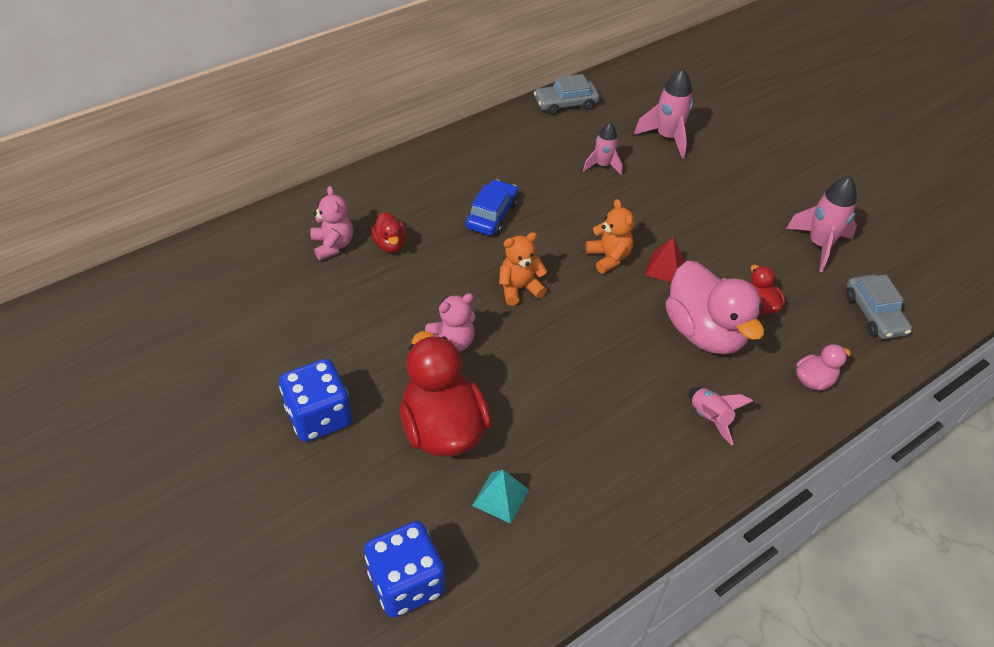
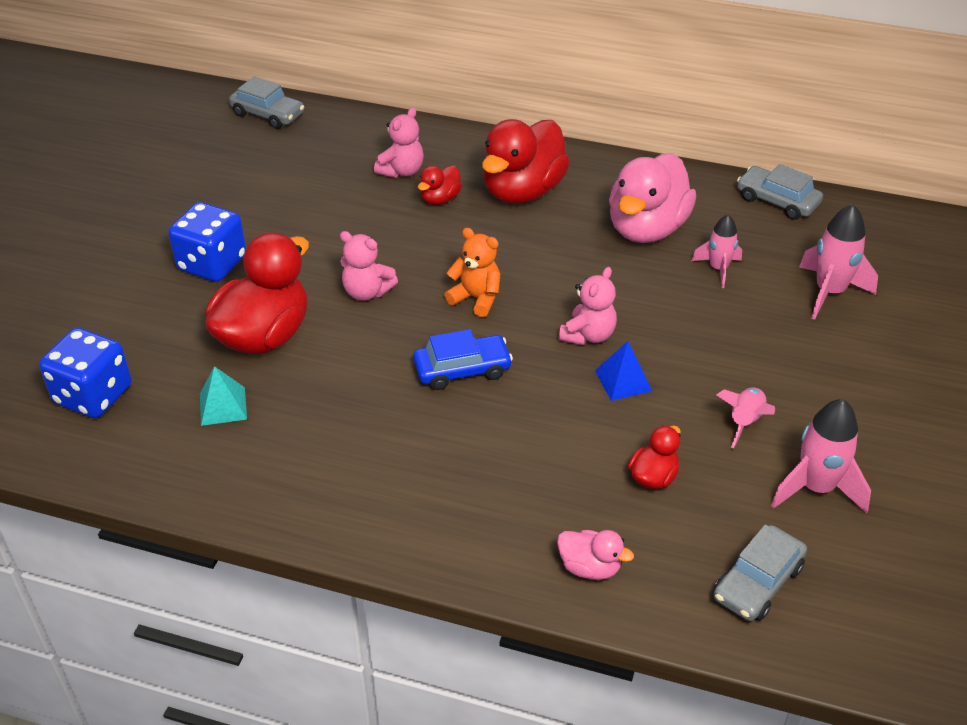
camera: 55 degrees right, 5 degrees down
(159, 279) = (268, 114): none -> grey car
(430, 200) = (523, 191): none -> red duck
(492, 215) = (551, 235): blue car -> blue car (462, 370)
(608, 258) = (588, 335): orange teddy bear -> pink teddy bear
(665, 267) = (623, 380): red pyramid -> blue pyramid
(704, 332) = (563, 450): pink duck -> pink duck (647, 228)
(709, 418) = (449, 504): pink rocket -> pink rocket (745, 422)

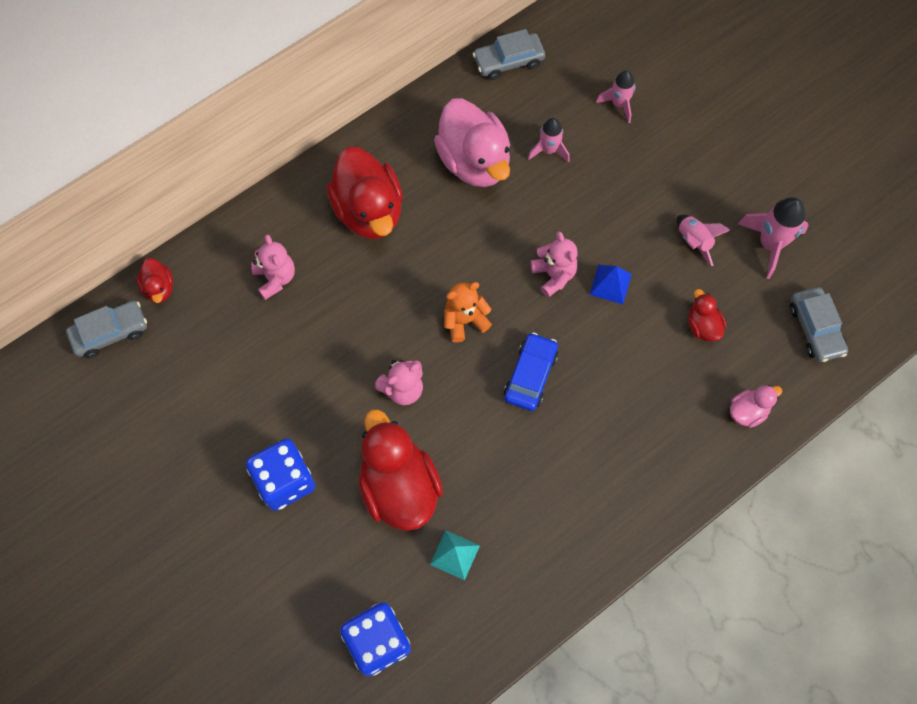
camera: 55 degrees left, 25 degrees up
(440, 199) = (332, 273): red duck -> red duck (159, 288)
(829, 292) = (619, 104): pink rocket -> pink rocket, size x0.64

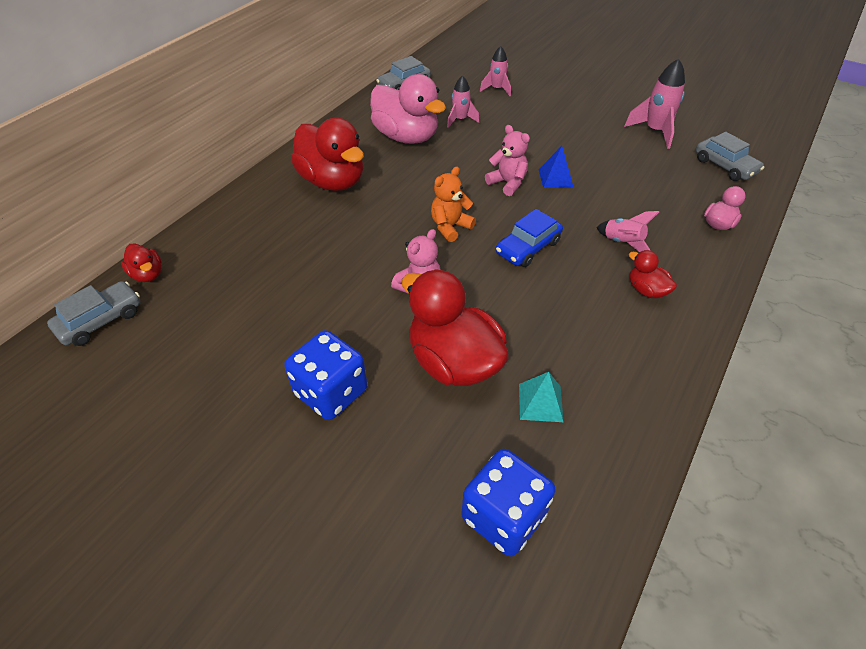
camera: 20 degrees left, 20 degrees down
(275, 278) = (264, 240): pink teddy bear -> none
(530, 375) = (528, 247): blue car -> blue car turned 135 degrees counterclockwise
(694, 241) = (600, 142): pink rocket -> pink rocket (622, 242)
(702, 326) = (643, 184): red duck -> red duck (646, 290)

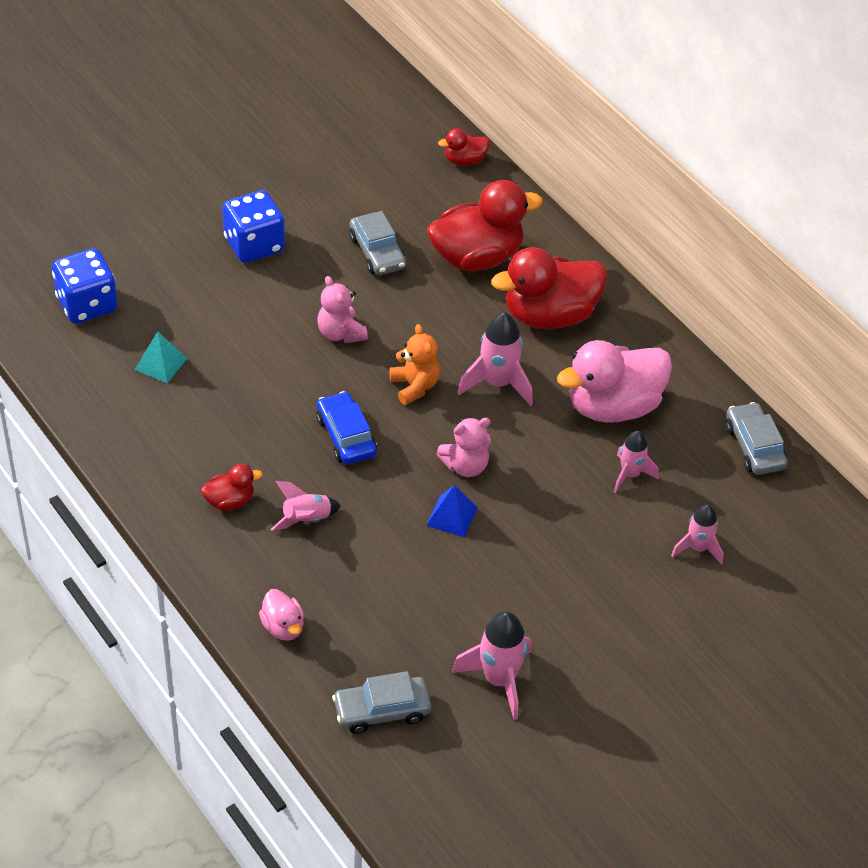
camera: 110 degrees right, 0 degrees up
(101, 320) = (419, 129): grey car -> grey car (377, 252)
(419, 188) = (497, 383): none -> pink rocket
(453, 362) = (236, 326): red duck -> red duck (477, 257)

